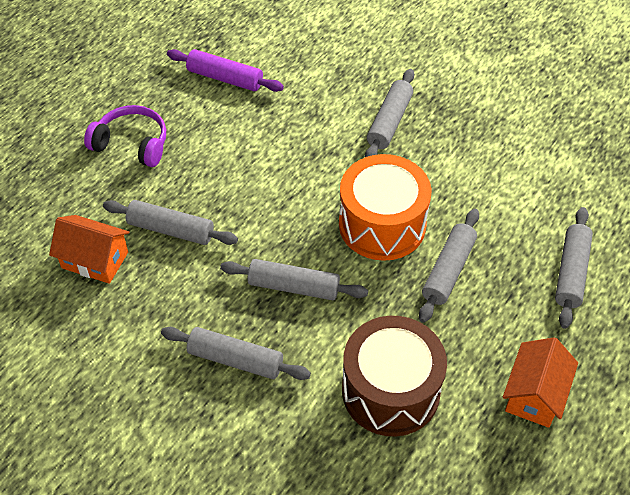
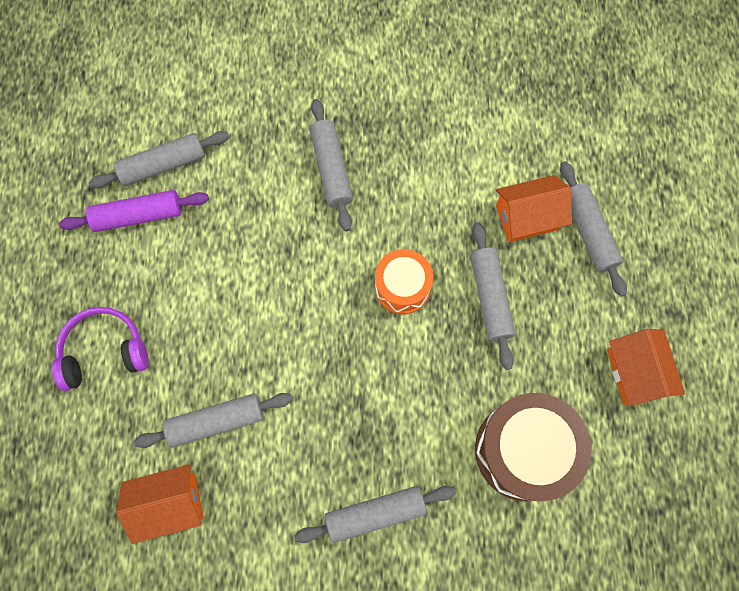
camera: 35 degrees left, 20 degrees up
(293, 286) = (371, 405): grey rolling pin -> grey rolling pin (163, 165)
(382, 224) = (402, 287): orange drum -> orange drum, size x0.60
(524, 234) = (527, 217): none -> orange house

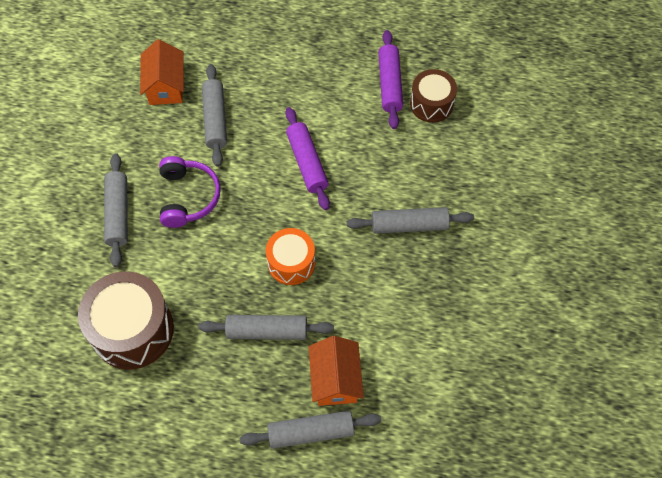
camera: 100 degrees right, 10 degrees down
(104, 352) = (285, 55): purple headphones -> purple headphones (188, 197)
(163, 165) = (431, 104): grey rolling pin -> brown drum
(265, 294) = (307, 163): none -> purple rolling pin
(635, 372) = (171, 440): orange house -> none

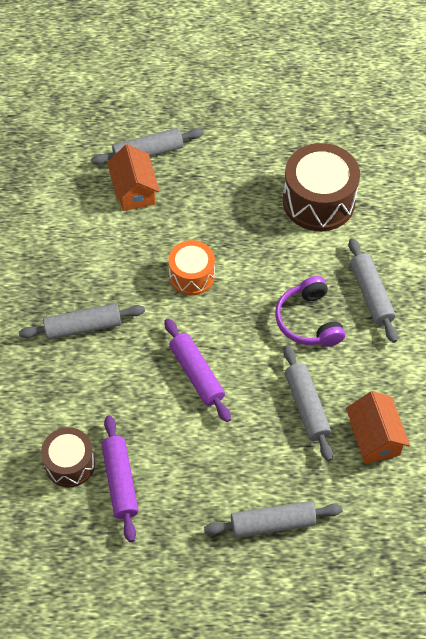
camera: 170 degrees right, 5 degrees down
(267, 331) = (201, 217): grey rolling pin -> grey rolling pin (273, 523)

